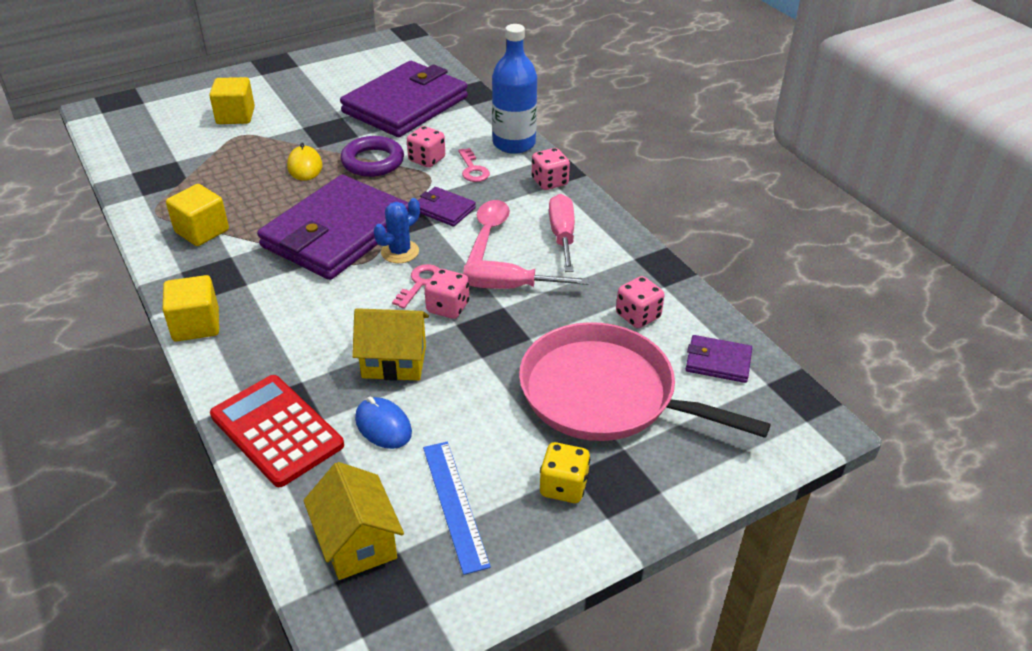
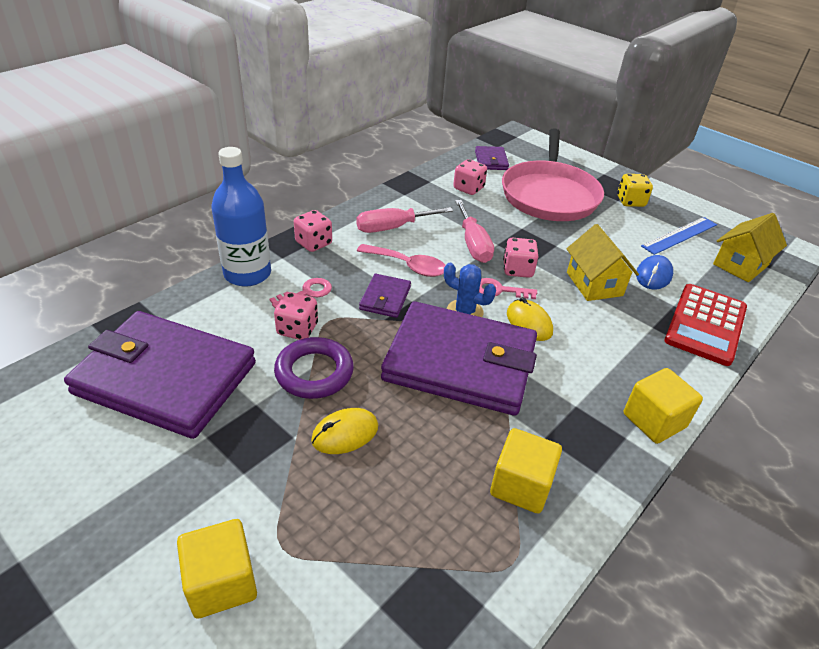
camera: 110 degrees left, 0 degrees up
(361, 289) = (529, 323): none -> yellow mouse
(488, 232) = (408, 266): pink spoon -> pink spoon turned 150 degrees counterclockwise

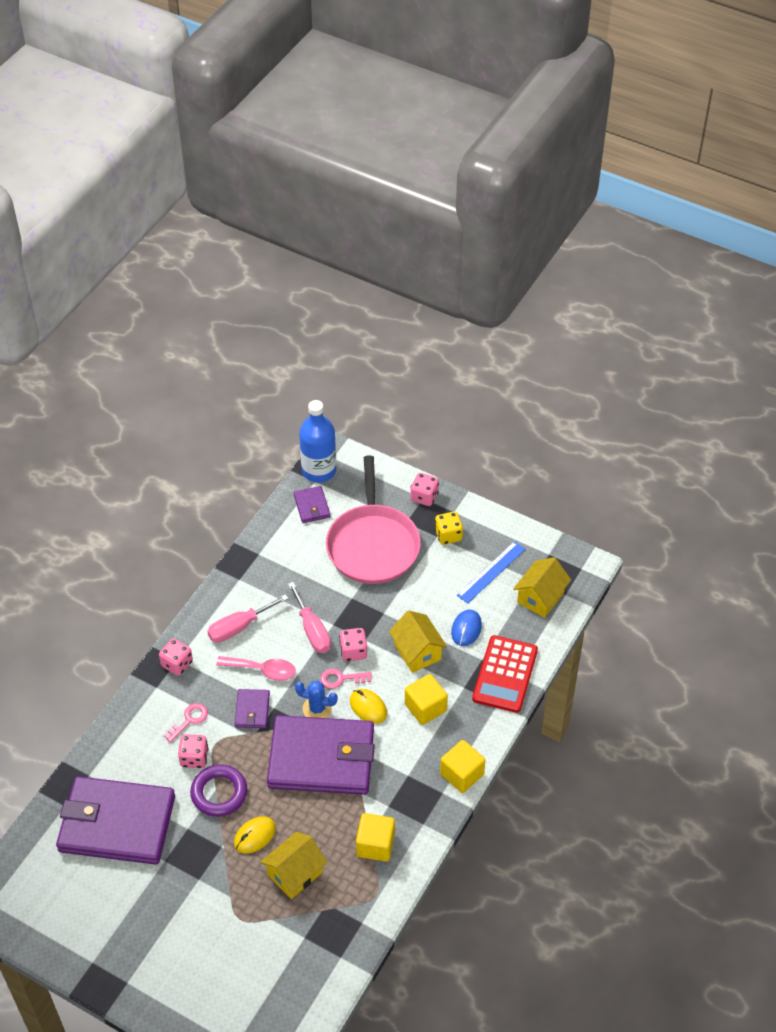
camera: 10 degrees left, 10 degrees up
(222, 582) = (212, 946): yellow cube -> yellow cube (425, 707)
(247, 274) = (135, 712): blue bottle -> blue bottle (319, 470)
(389, 498) = (294, 873): none -> yellow house
(468, 188) = (296, 555): pink dice -> pink dice (424, 497)

